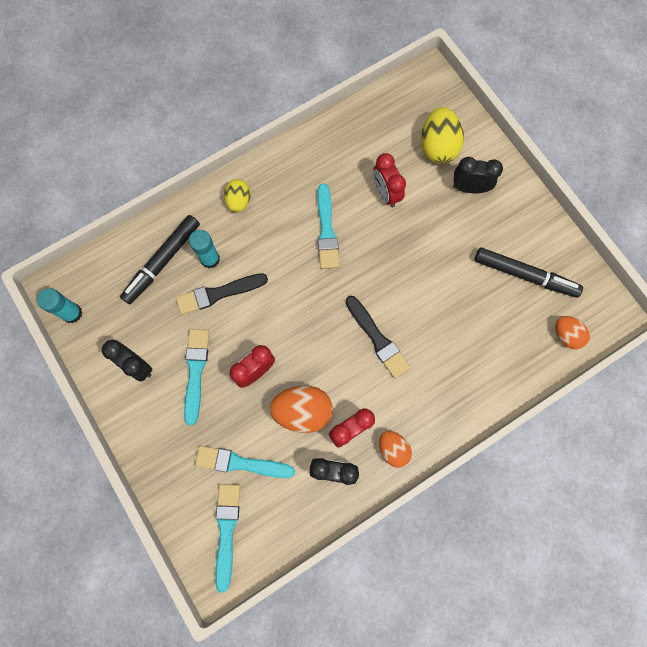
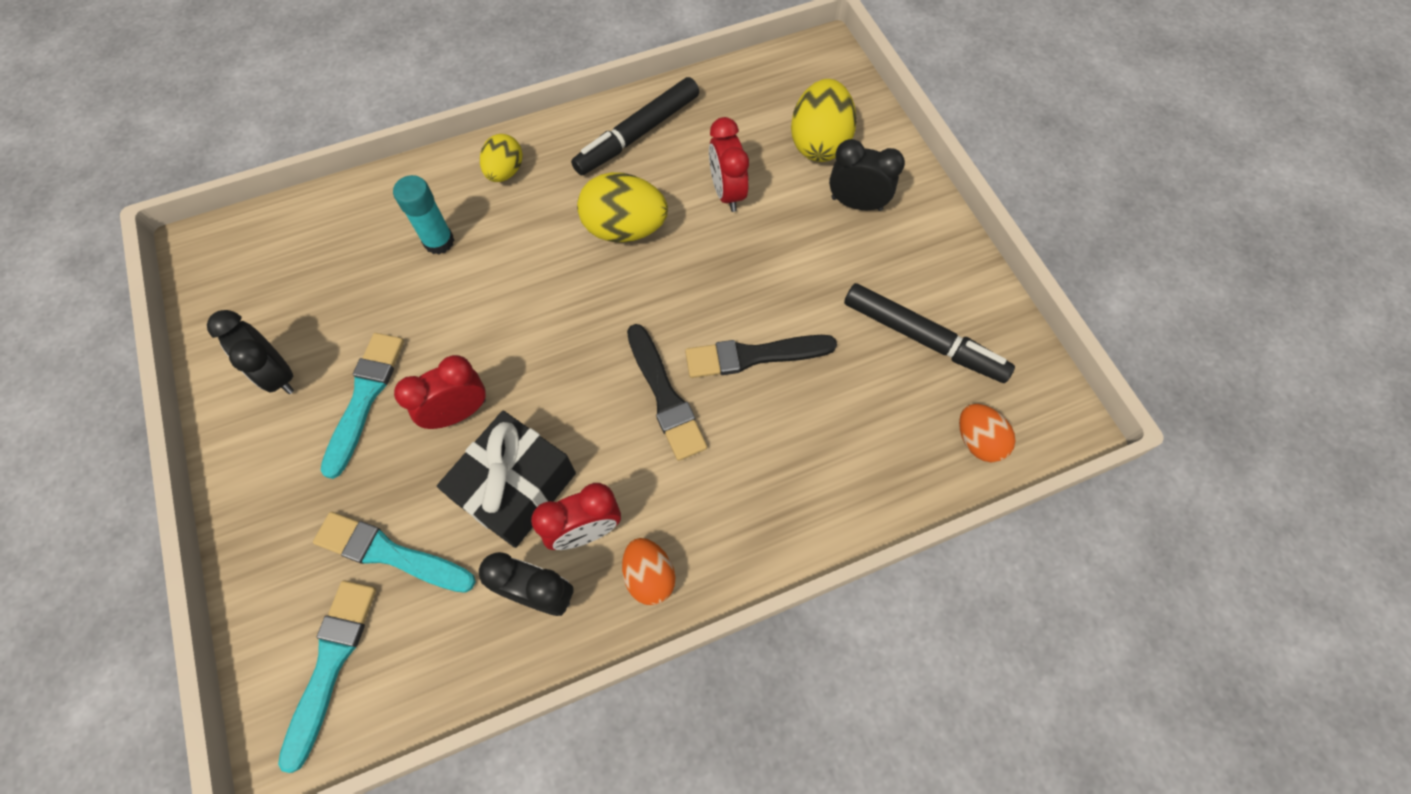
camera: 10 degrees right, 10 degrees down
(72, 313) = (210, 284): turquoise glue stick -> none
(162, 262) = (367, 235): black marker -> black marker (637, 134)
(219, 293) = (437, 291): black brush -> black brush (754, 356)
(302, 411) = (515, 487): orange egg -> black gift
(326, 230) = (625, 228): turquoise brush -> yellow egg

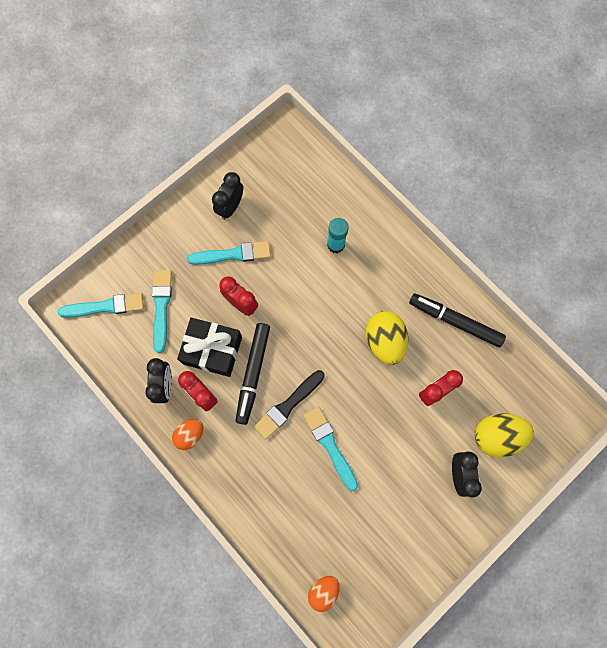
camera: 70 degrees right, 10 degrees up
(505, 172) = (396, 258): yellow egg -> none
(754, 356) = (330, 446): black brush -> turquoise brush
(923, 339) = (377, 541): black marker -> black marker (253, 374)

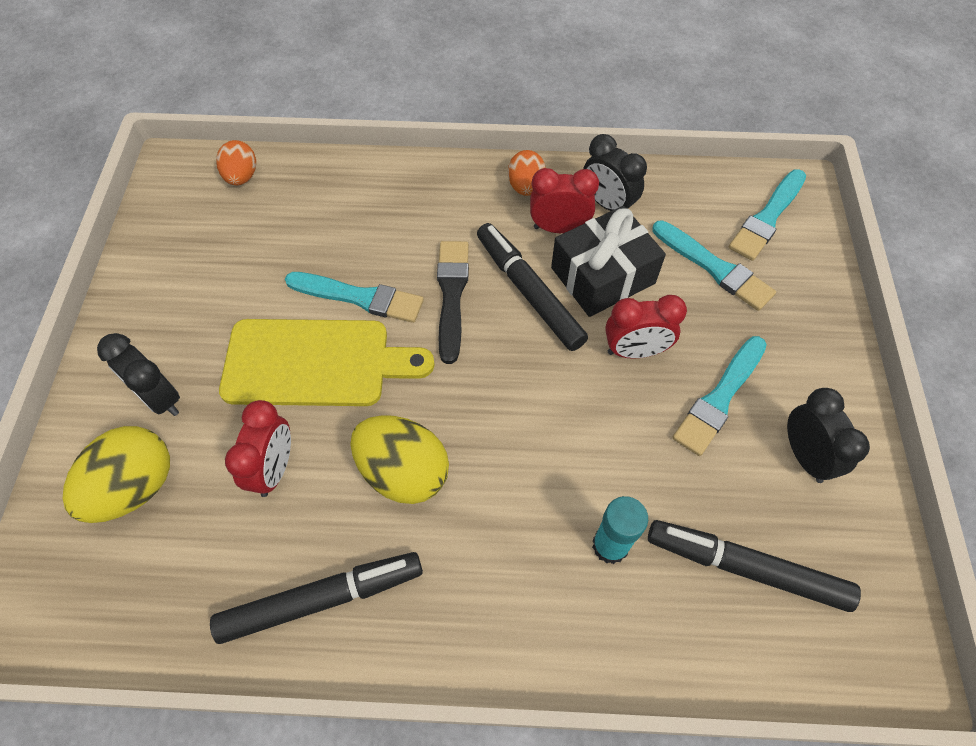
camera: 135 degrees right, 15 degrees down
(298, 196) = (746, 567): none -> black marker
(378, 427) = (315, 363): none -> yellow cutting board

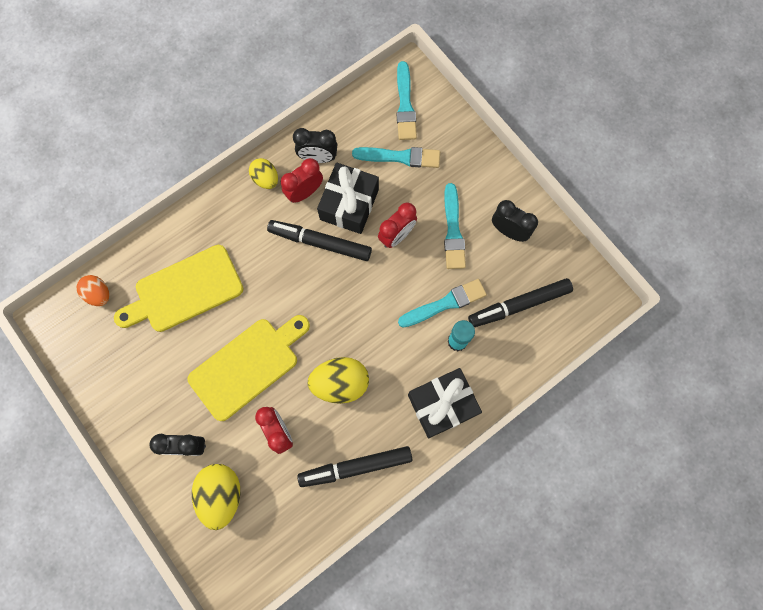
camera: 40 degrees left, 15 degrees up
(321, 599) = (355, 466): black marker -> black marker turned 135 degrees counterclockwise
(328, 234) = (184, 290): none -> yellow cutting board
(359, 297) = (236, 314): turquoise brush -> turquoise brush (444, 304)
(452, 296) = (283, 275): black brush -> none
(515, 617) = (442, 404): none -> black gift
(525, 187) = (266, 179): orange egg -> yellow egg

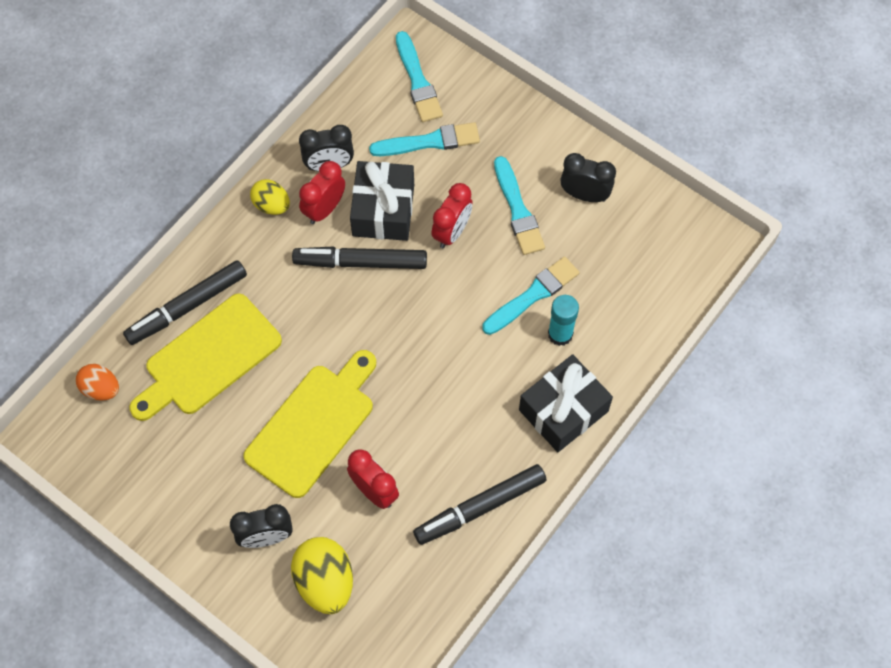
camera: 15 degrees left, 10 degrees down
(340, 383) = (433, 417): yellow egg -> none
(519, 305) = (621, 275): black marker -> black marker (187, 307)

